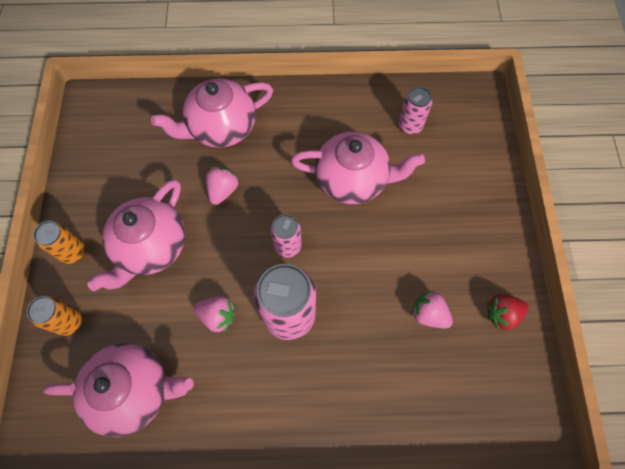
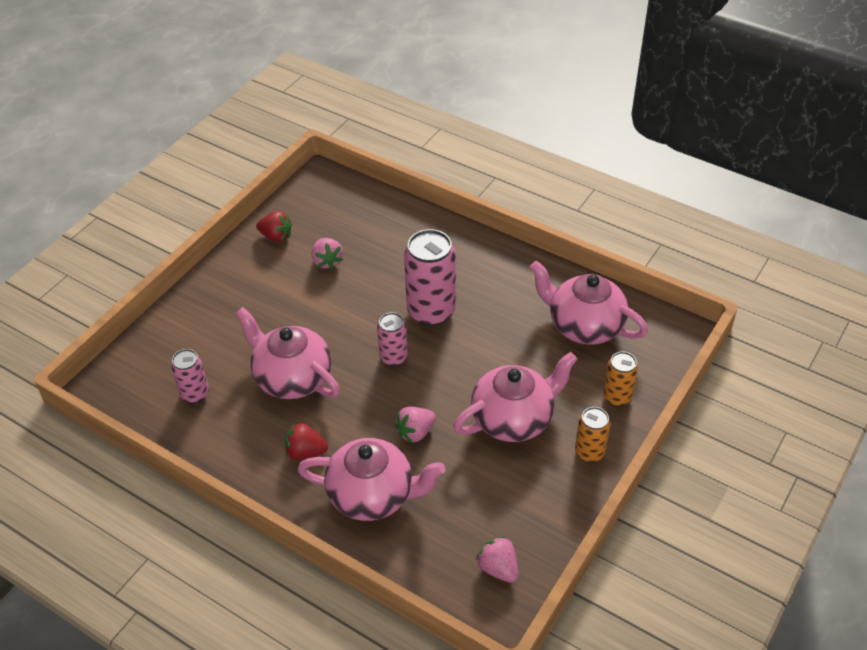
camera: 145 degrees left, 20 degrees down
(218, 316) = (488, 339): pink strawberry -> pink strawberry (498, 568)
(292, 130) = (305, 452): none -> red strawberry

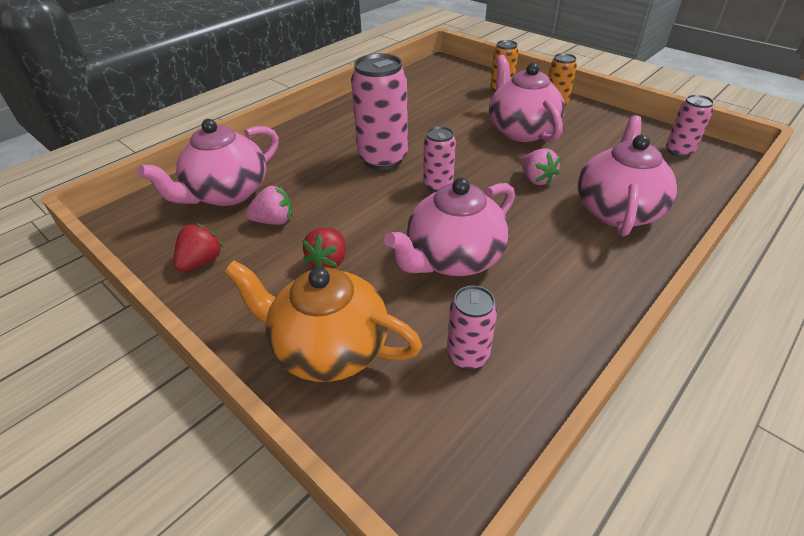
camera: 80 degrees left, 5 degrees down
(200, 322) = (329, 348): none -> orange teapot
(305, 452) = (565, 253): red strawberry -> red strawberry (328, 261)
(498, 568) = (679, 151): pink strawberry -> pink can
(584, 325) = (425, 93): pink teapot -> pink teapot (227, 193)

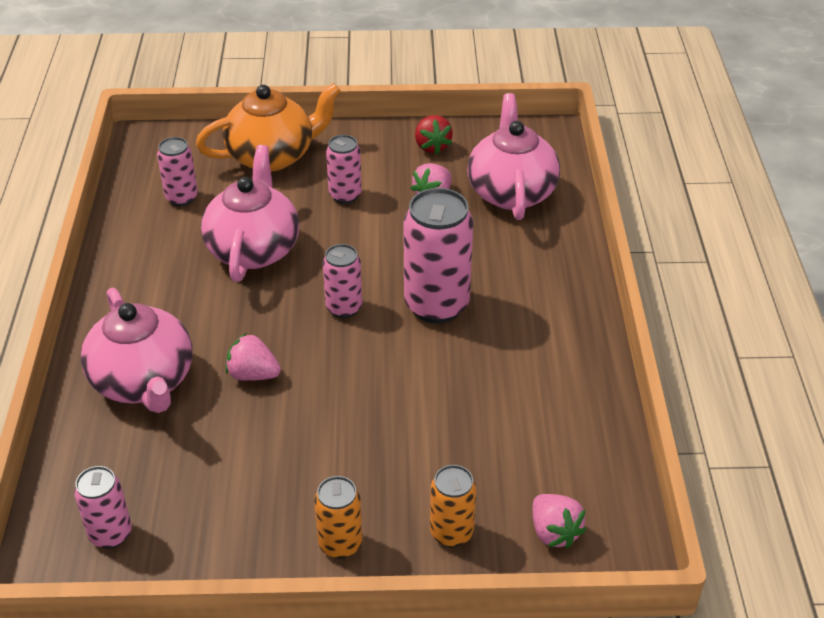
camera: 135 degrees right, 0 degrees up
(328, 261) = (345, 195): red strawberry -> pink can
(459, 74) = (554, 532): none -> pink strawberry
(521, 130) = (337, 448): pink teapot -> none

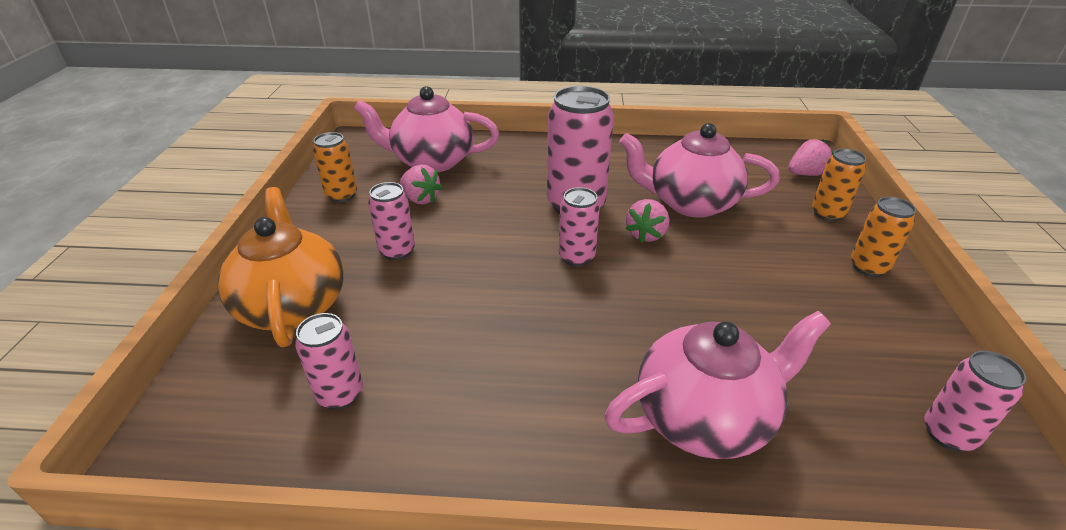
camera: 85 degrees left, 5 degrees down
(253, 374) = (678, 320): pink strawberry -> pink strawberry (646, 234)
(254, 249) = (471, 321): pink teapot -> pink teapot (690, 203)
(432, 146) = (341, 195): red strawberry -> orange can

